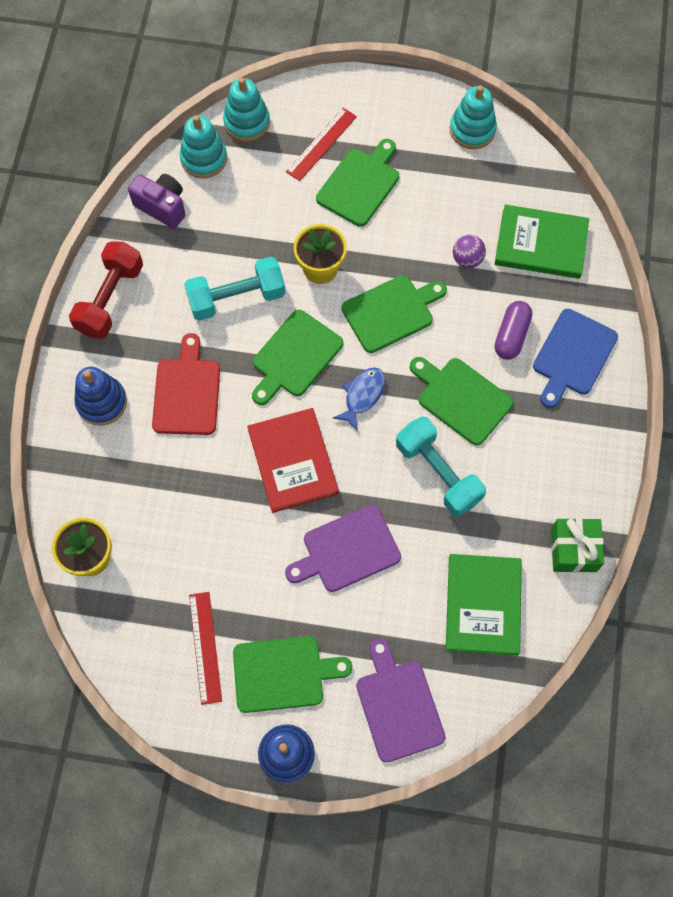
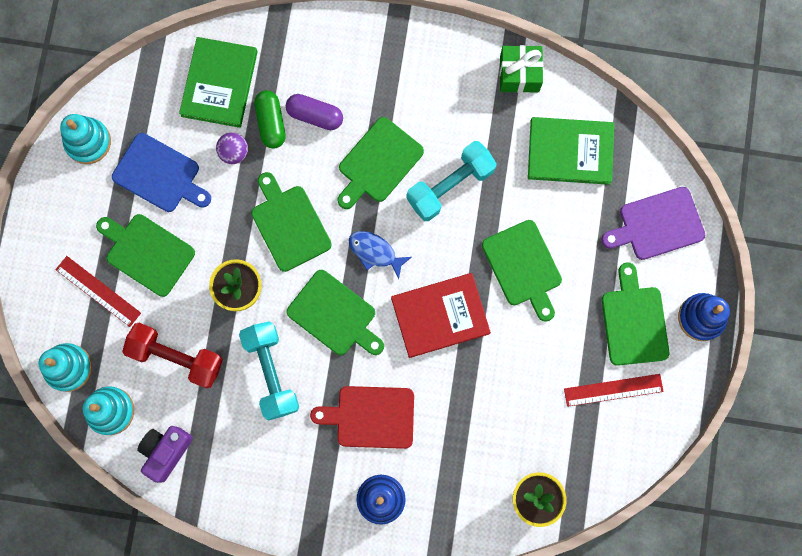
camera: 90 degrees left, 10 degrees up
(110, 299) = (270, 498): red dumbbell -> red dumbbell (176, 357)
(347, 550) = (523, 267): purple cutting board -> green cutting board
(501, 293) = (271, 123): none -> green capsule
(572, 356) = (336, 62): blue cutting board -> blue cutting board (159, 175)

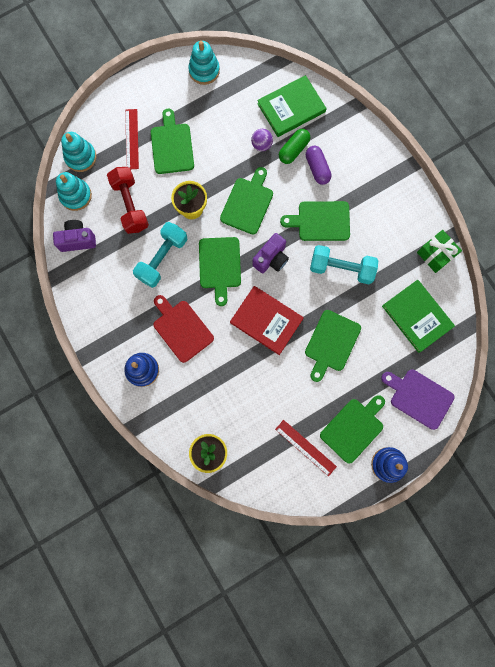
camera: 50 degrees right, 0 degrees up
(159, 175) = (217, 118): blue cutting board -> none
(375, 252) = (271, 259): blue fish -> purple camera

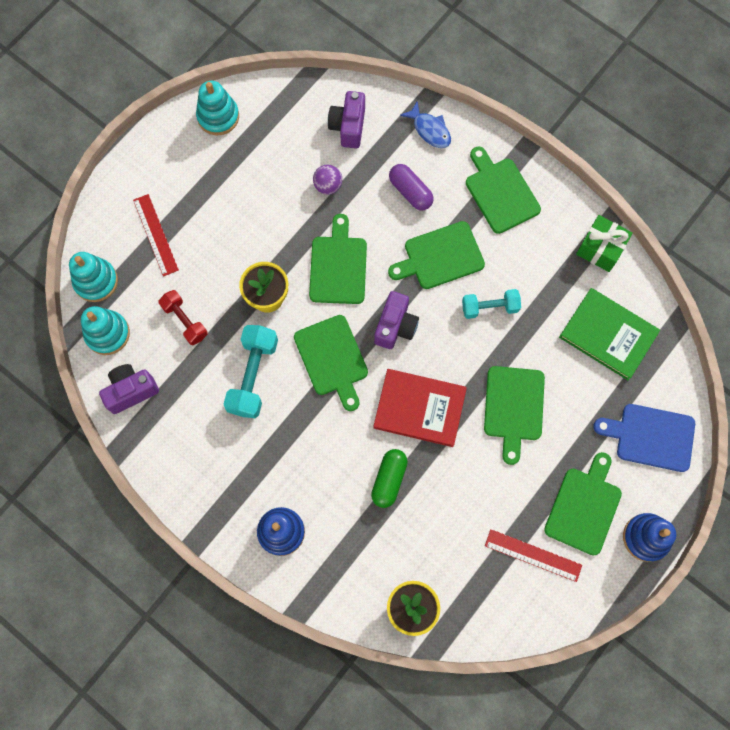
camera: 20 degrees left, 5 degrees down
(130, 205) = (185, 321): red dumbbell -> red dumbbell, size x0.65
(172, 146) = (212, 226): green cutting board -> green cutting board (500, 192)
(181, 329) = (313, 458): red cutting board -> none
(291, 108) = (348, 127): green book -> purple camera
(293, 150) = (371, 178): green capsule -> green capsule (389, 479)
(341, 268) = (489, 307): turquoise dumbbell -> turquoise dumbbell, size x0.65
(347, 129) = (430, 130): none -> blue fish
(419, 397) = (650, 436): purple cutting board -> blue cutting board

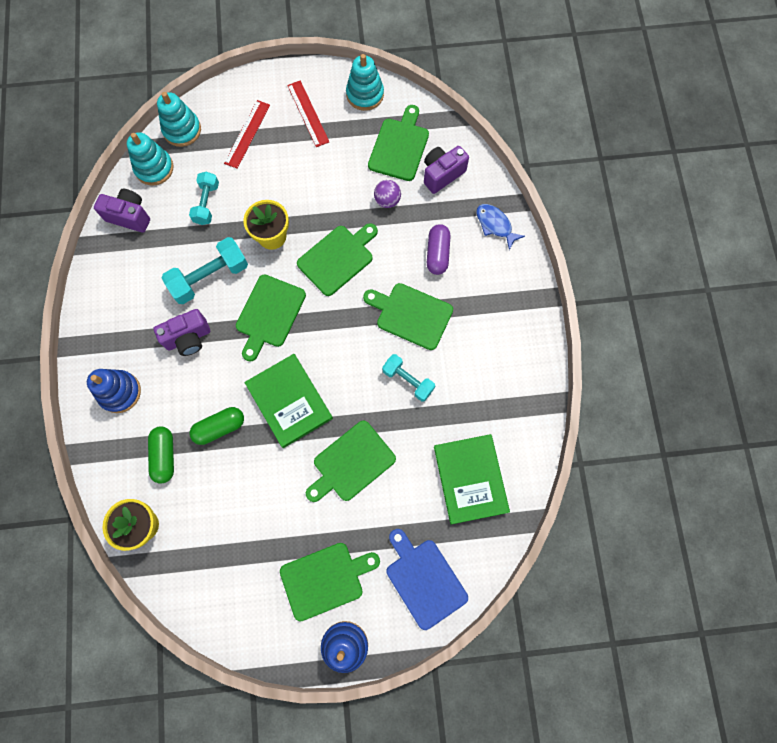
camera: 45 degrees right, 0 degrees up
(185, 321) = (207, 203): red dumbbell -> turquoise dumbbell
(370, 542) = (164, 456): none -> green capsule
(395, 326) = (332, 332): purple camera -> purple camera (188, 338)
(419, 408) = (289, 401): red book -> green book
(430, 130) = (495, 225): blue fish -> blue fish turned 135 degrees clockwise
(500, 192) = (499, 310): green cutting board -> green cutting board (399, 147)
(533, 555) = (256, 575): red ruler -> red ruler (308, 113)
(600, 249) = (529, 415): green gift -> none

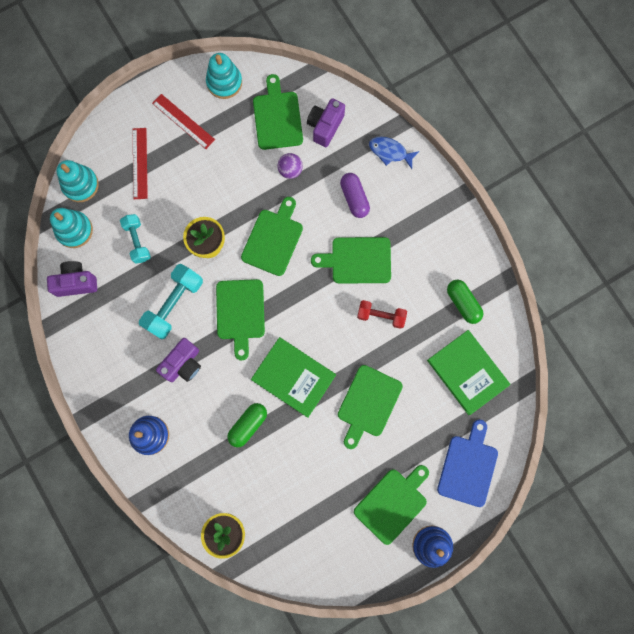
camera: 25 degrees left, 5 degrees up
(164, 456) = (215, 469): green capsule -> green capsule (463, 303)
(408, 380) = (381, 316): turquoise dumbbell -> red dumbbell
(424, 579) = (468, 467): blue cutting board -> blue cutting board turned 75 degrees clockwise

